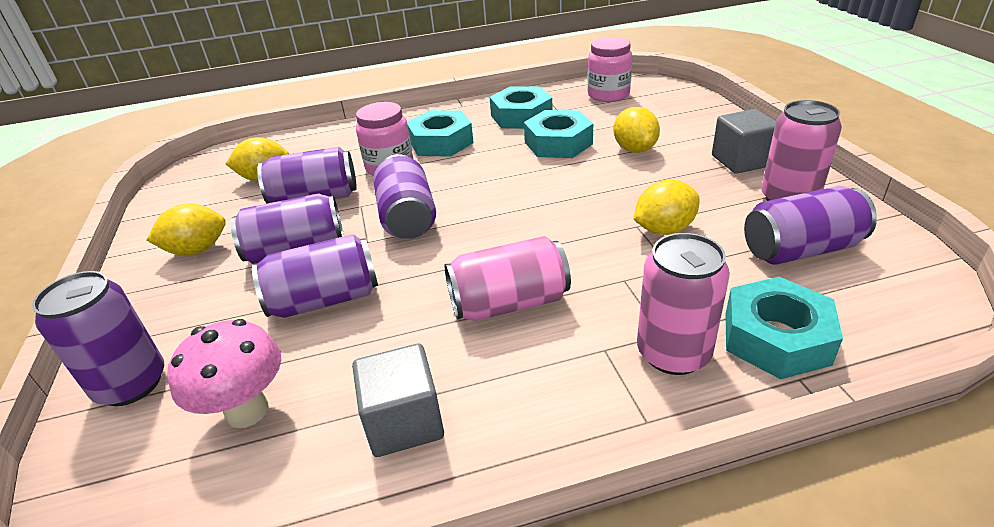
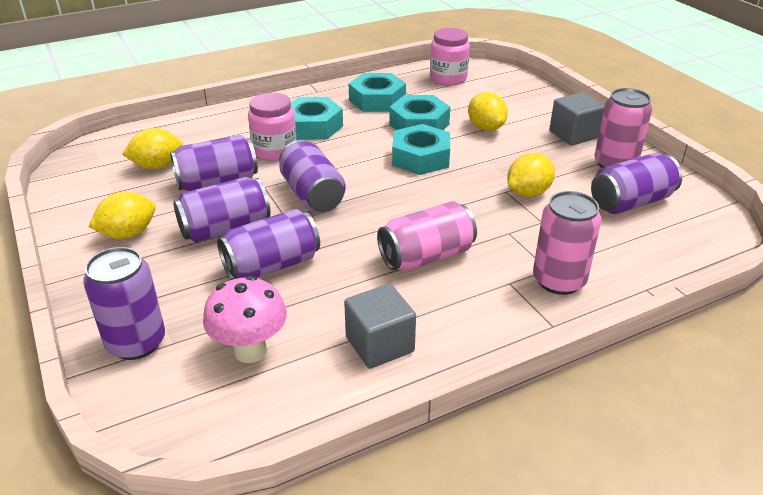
camera: 15 degrees left, 0 degrees up
(776, 338) = (626, 264): turquoise nut -> turquoise nut (420, 158)

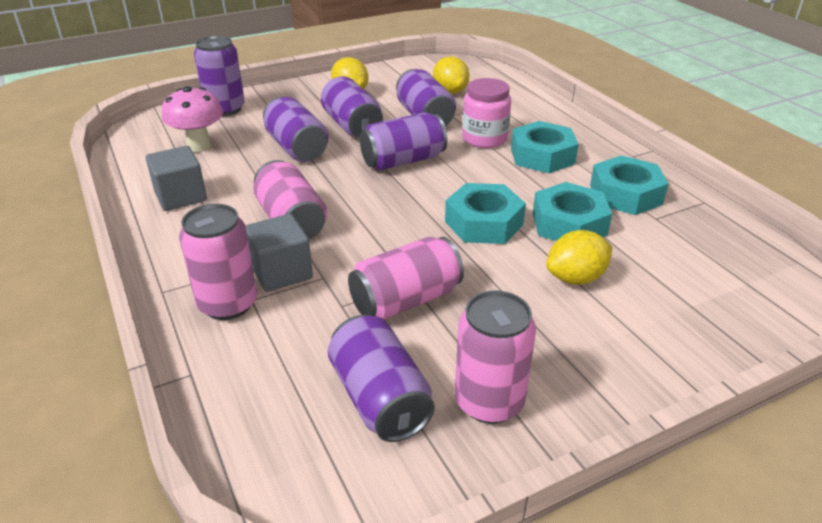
camera: 90 degrees right, 0 degrees up
(448, 78) = (727, 253): pink jar -> none
(528, 193) = (406, 300): yellow lemon -> pink can
(573, 135) = (578, 367): grey cube -> grey cube (281, 272)

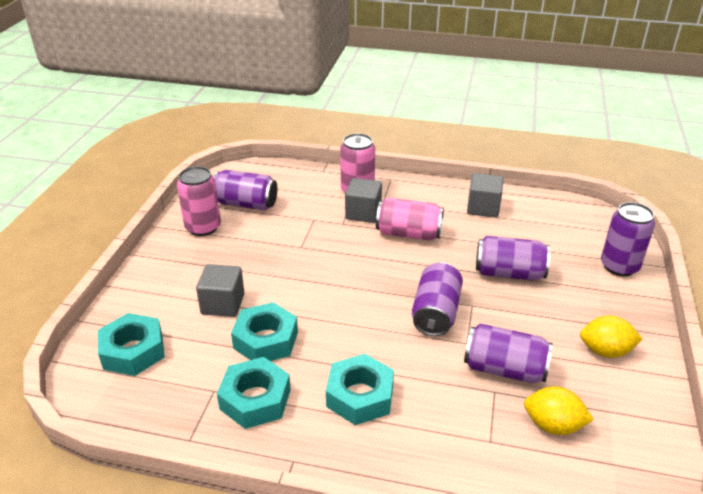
camera: 130 degrees right, 0 degrees up
(199, 146) = (553, 234): pink mushroom -> none
(352, 126) = (524, 317): purple can -> none
(406, 300) = (290, 238): pink can -> none
(483, 223) = (315, 303): turquoise nut -> turquoise nut (133, 351)
(484, 139) = (425, 381): pink jar -> none
(575, 278) = (223, 304): yellow lemon -> grey cube

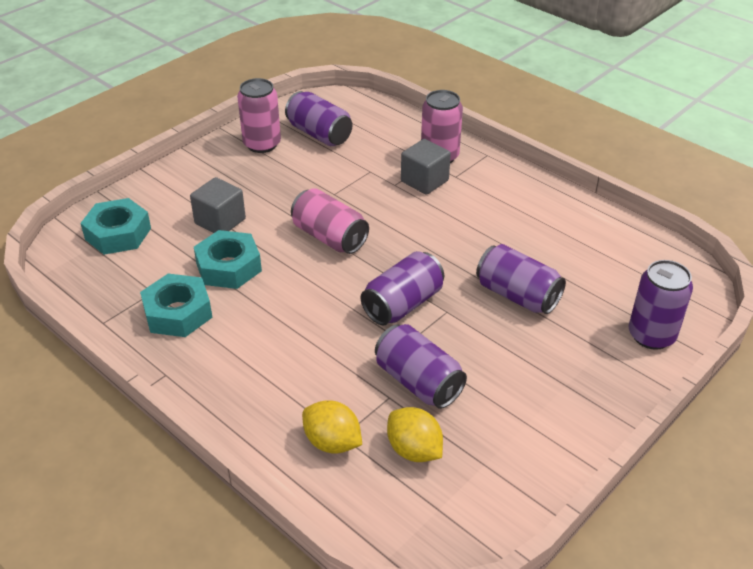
camera: 30 degrees right, 5 degrees up
(360, 396) = (265, 347): turquoise nut -> none
(408, 233) = (451, 218): pink can -> pink can (329, 237)
(483, 208) = (558, 218): grey cube -> none
(605, 351) = (540, 410): yellow lemon -> yellow lemon (332, 442)

